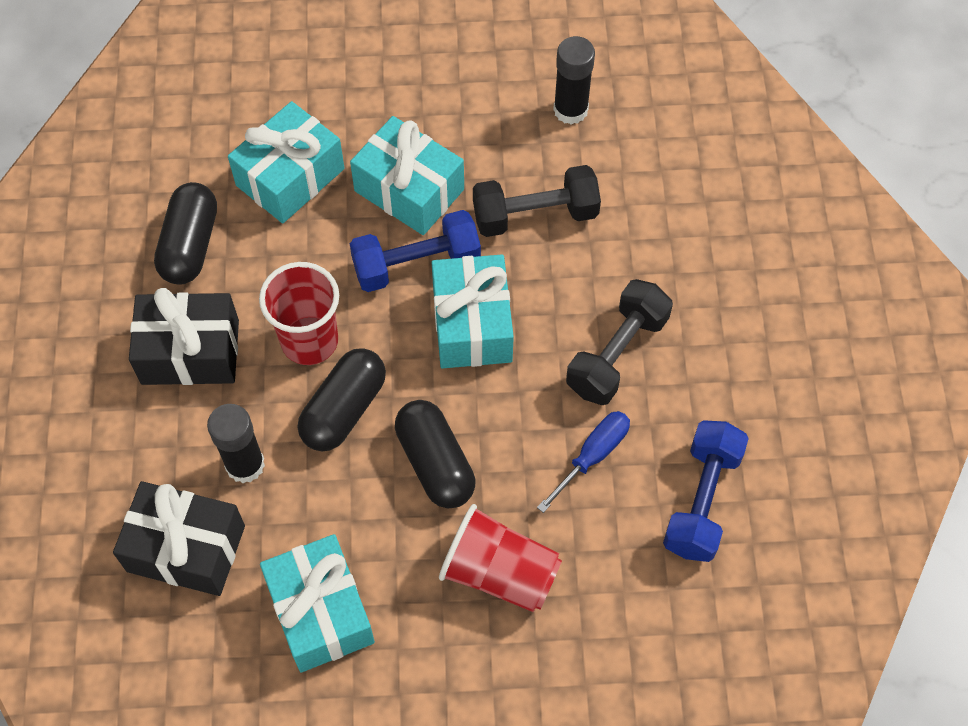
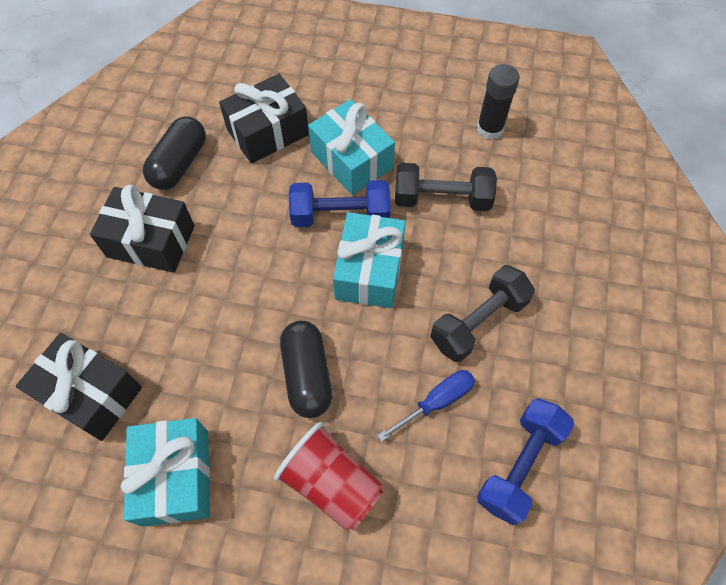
camera: 15 degrees right, 0 degrees up
(245, 465) = (160, 338): black glue stick -> none
(290, 177) = (268, 132): turquoise gift -> black gift
(309, 341) = (241, 254): red cup -> none
(344, 409) = (250, 313): black capsule -> none

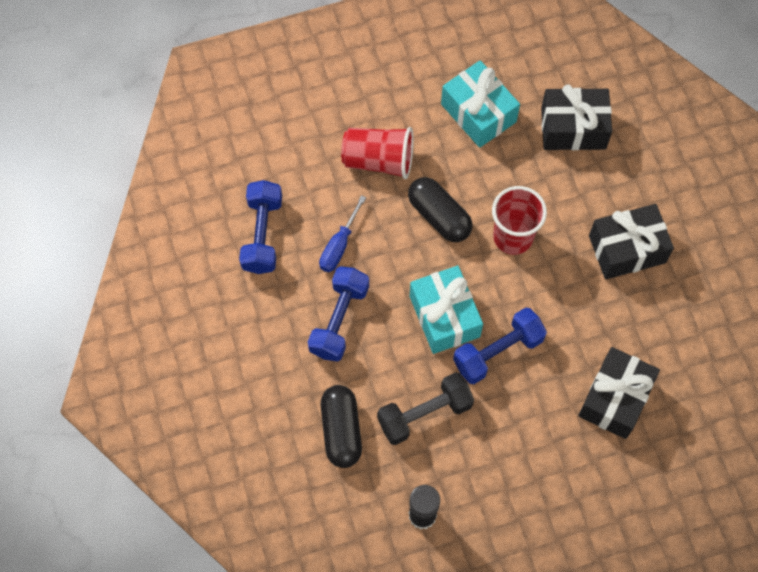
camera: 150 degrees right, 5 degrees up
(179, 164) = (663, 326): black capsule -> black capsule (341, 430)
(248, 311) = (513, 237): none -> red cup
(351, 160) = (523, 410): turquoise gift -> none
(478, 322) = (339, 320): black dumbbell -> blue dumbbell

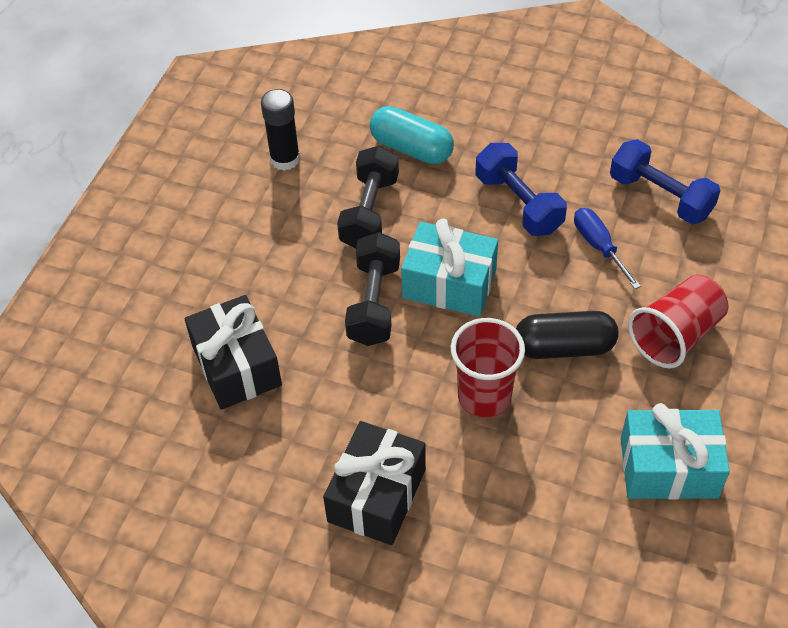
camera: 130 degrees right, 15 degrees down
(341, 430) = (411, 148): black capsule -> turquoise capsule
(498, 352) = (374, 303): blue dumbbell -> black dumbbell
(573, 128) = (573, 554): black gift -> none

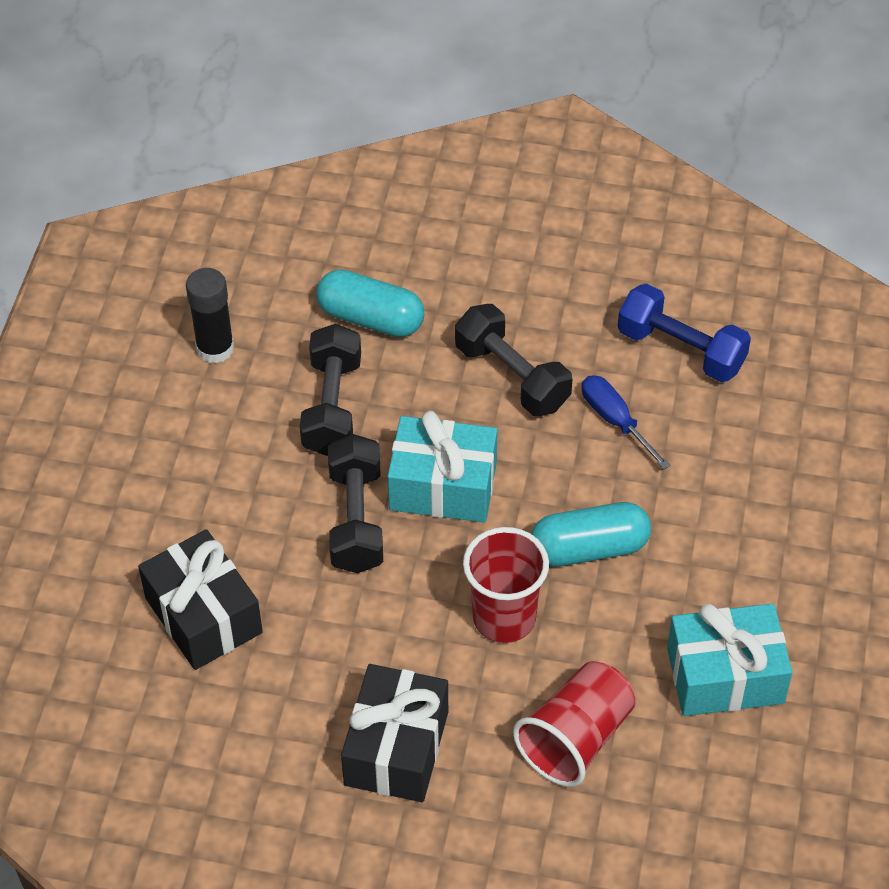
camera: 10 degrees left, 0 degrees up
(518, 204) = (512, 376): blue dumbbell -> black dumbbell
(564, 347) = (589, 548): black capsule -> turquoise capsule
(675, 335) = (716, 519): red cup -> red cup (575, 738)

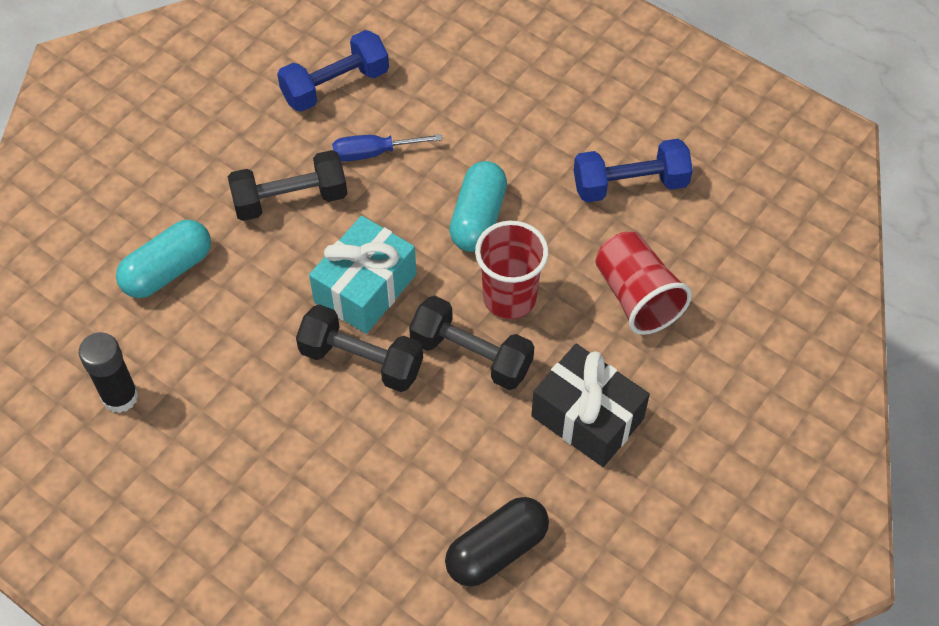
camera: 65 degrees left, 5 degrees up
(202, 725) = (496, 550): none -> black capsule
(203, 615) = (390, 509): black gift -> none
(332, 406) = (238, 333): black dumbbell -> black dumbbell (471, 355)
(725, 675) = (630, 185): turquoise gift -> blue dumbbell

